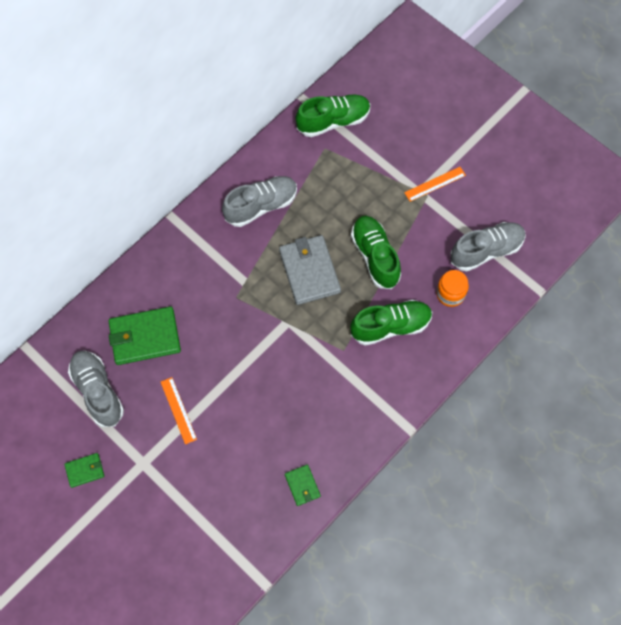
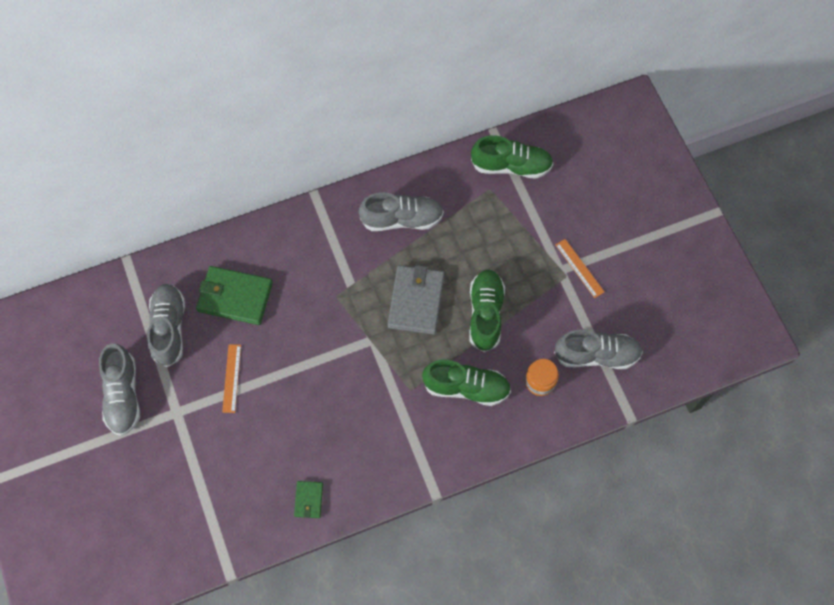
camera: 25 degrees right, 0 degrees up
(85, 470) = (123, 395): green wallet -> grey shoe
(435, 184) = (579, 268): orange ruler -> orange ruler turned 60 degrees clockwise

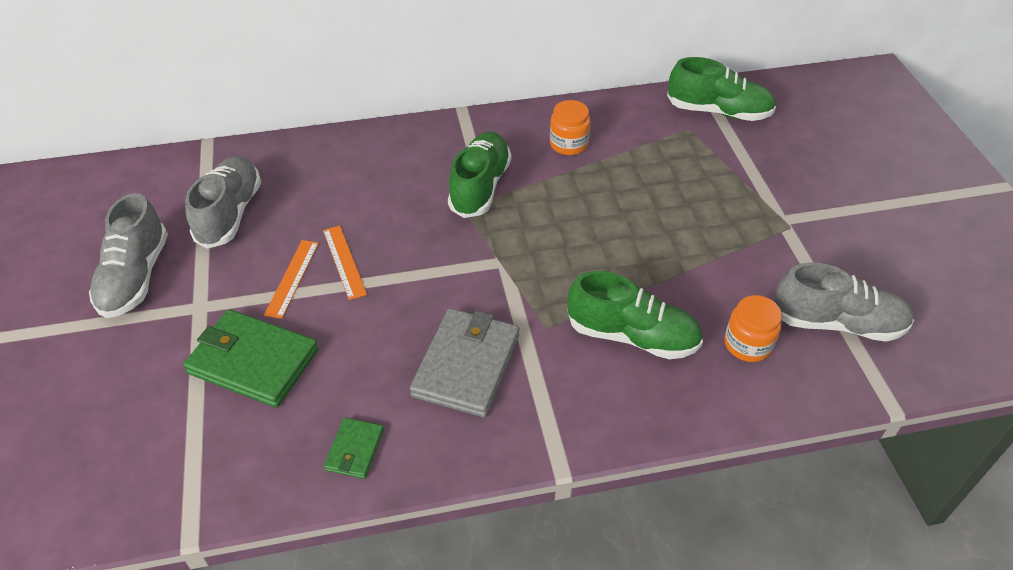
camera: 10 degrees right, 20 degrees down
(235, 297) = (329, 193): green wallet -> green wallet (253, 361)
(402, 219) = (568, 144): grey shoe -> orange jar
(416, 301) = (573, 227): grey wallet -> grey wallet (466, 365)
(485, 314) = (670, 253): green shoe -> green shoe (480, 187)
(579, 268) = (809, 221): orange ruler -> orange ruler (344, 261)

